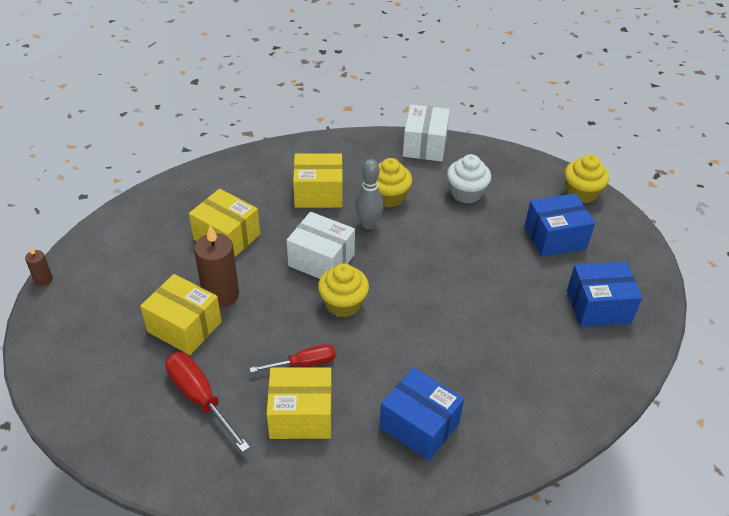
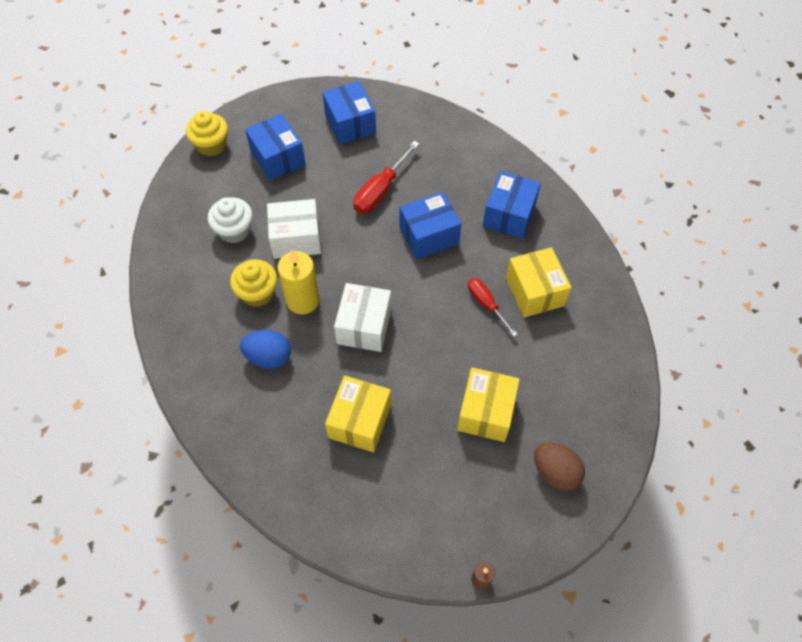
camera: 105 degrees left, 15 degrees up
(93, 362) = (555, 472): none -> brown egg
(199, 397) = (551, 369): red screwdriver -> red screwdriver (380, 191)
(221, 294) = (437, 396): brown candle -> none
(318, 193) = (269, 357): yellow box -> blue egg
(343, 304) = (411, 294): yellow cupcake -> none
(368, 224) = (303, 300): grey bowling pin -> yellow candle
(413, 338) = (429, 235): none -> blue box
(425, 145) = (165, 279): white box -> white box (296, 239)

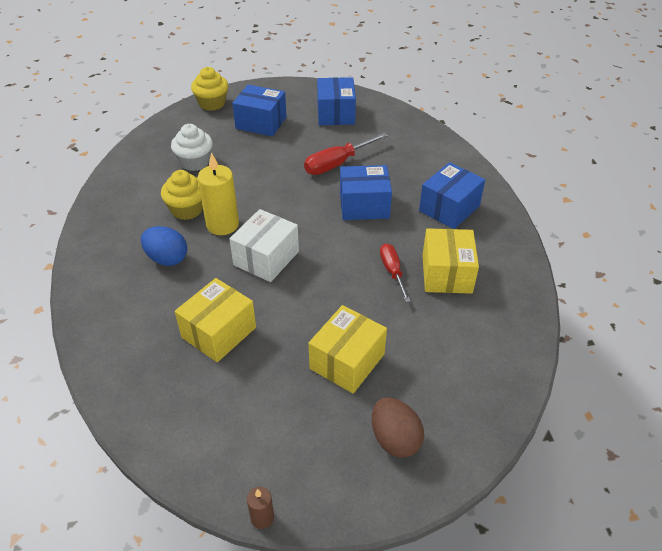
camera: 20 degrees right, 15 degrees down
(278, 158) = (261, 123): blue box -> blue box turned 60 degrees counterclockwise
(296, 239) = (243, 180): white box -> none

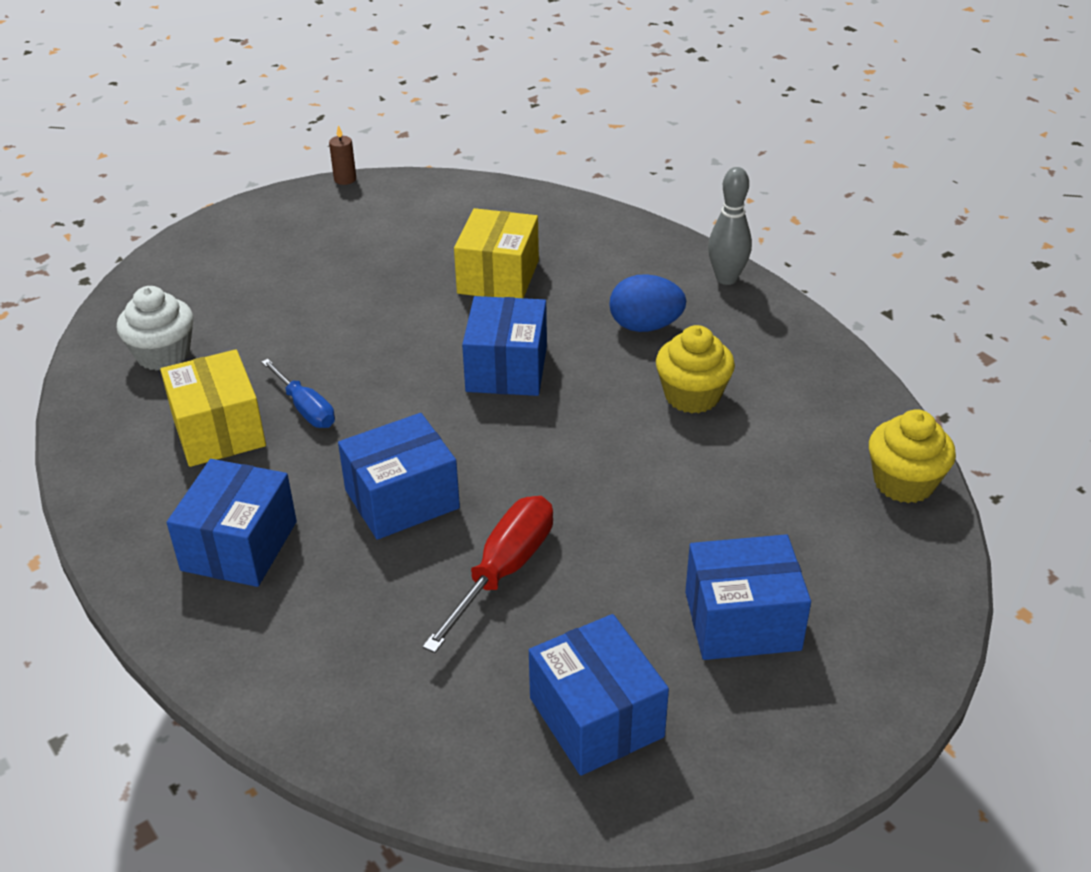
camera: 155 degrees right, 5 degrees down
(85, 275) = (726, 278): none -> grey bowling pin
(195, 162) = (773, 479): white cupcake -> white cupcake (163, 354)
(212, 103) = (903, 637): yellow cupcake -> yellow cupcake (904, 483)
(222, 225) = (613, 392): yellow candle -> none
(266, 258) = (506, 369): white box -> blue box
(347, 361) = (322, 296): yellow box -> none
(392, 271) = (306, 409): red screwdriver -> blue screwdriver
(395, 439) = (239, 253): brown egg -> none

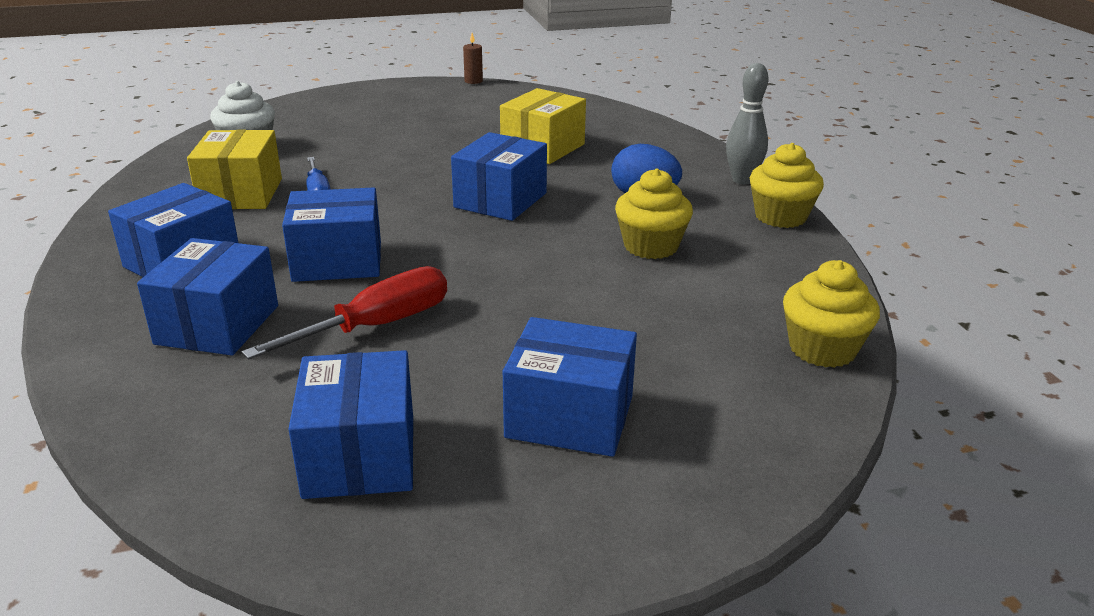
camera: 20 degrees right, 10 degrees down
(347, 615) = (217, 325): none -> blue box
(788, 323) = (780, 217): none -> yellow cupcake

